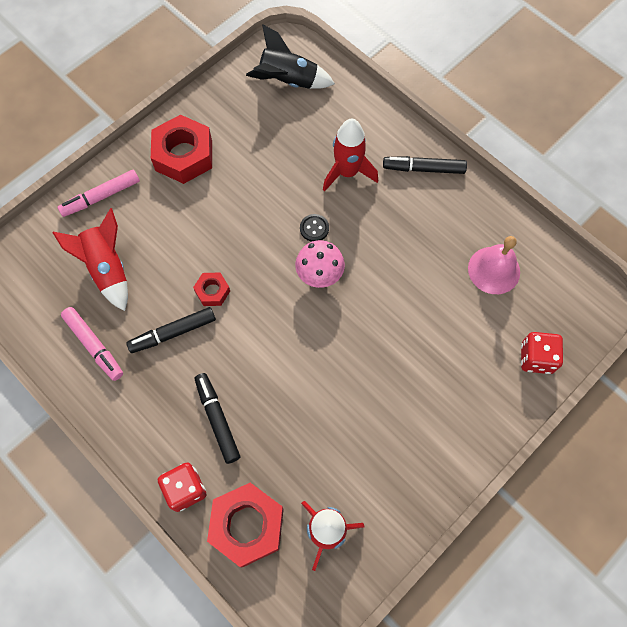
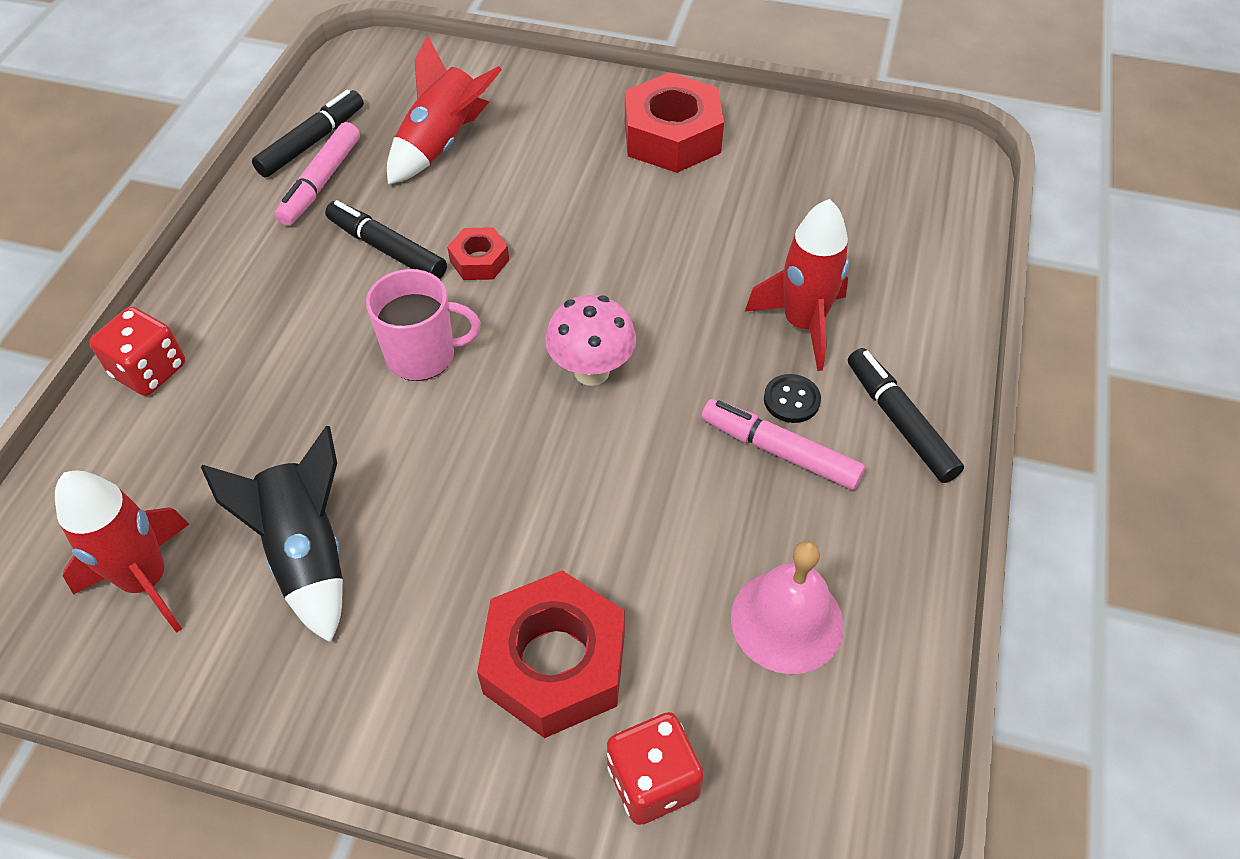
camera: 60 degrees right, 15 degrees down
(101, 197) = (544, 92): pink marker -> pink marker (779, 452)
(217, 419) = (277, 357): black marker -> black marker (312, 142)
(247, 526) = (119, 470): red nut -> red nut (554, 663)
(261, 347) = (422, 355): none -> pink mug
(288, 81) = (896, 186): black rocket -> black rocket (307, 554)
(314, 228) = (669, 328): black button -> black button (791, 400)

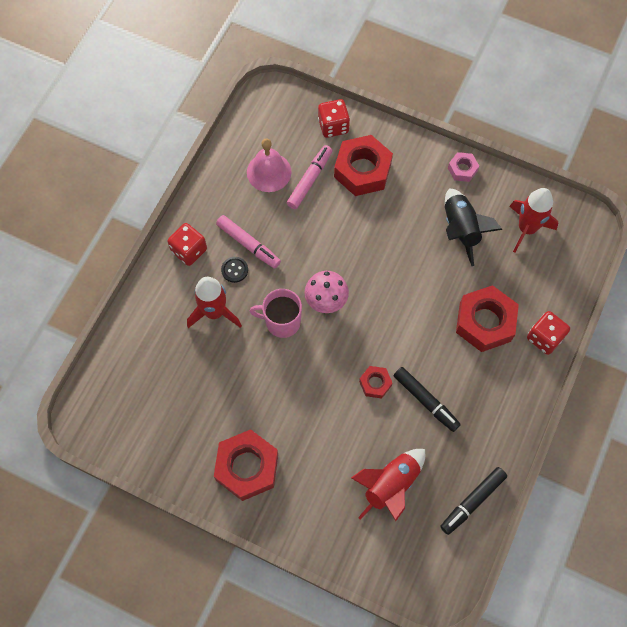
camera: 170 degrees left, 15 degrees up
(267, 380) = (485, 322): none -> red nut
(293, 709) = (462, 169): none -> pink nut
(321, 182) = (465, 462): pink marker -> pink marker (309, 180)
(422, 355) = (408, 325): pink mug -> pink mug (282, 322)
(899, 422) = (189, 250): black marker -> red dice

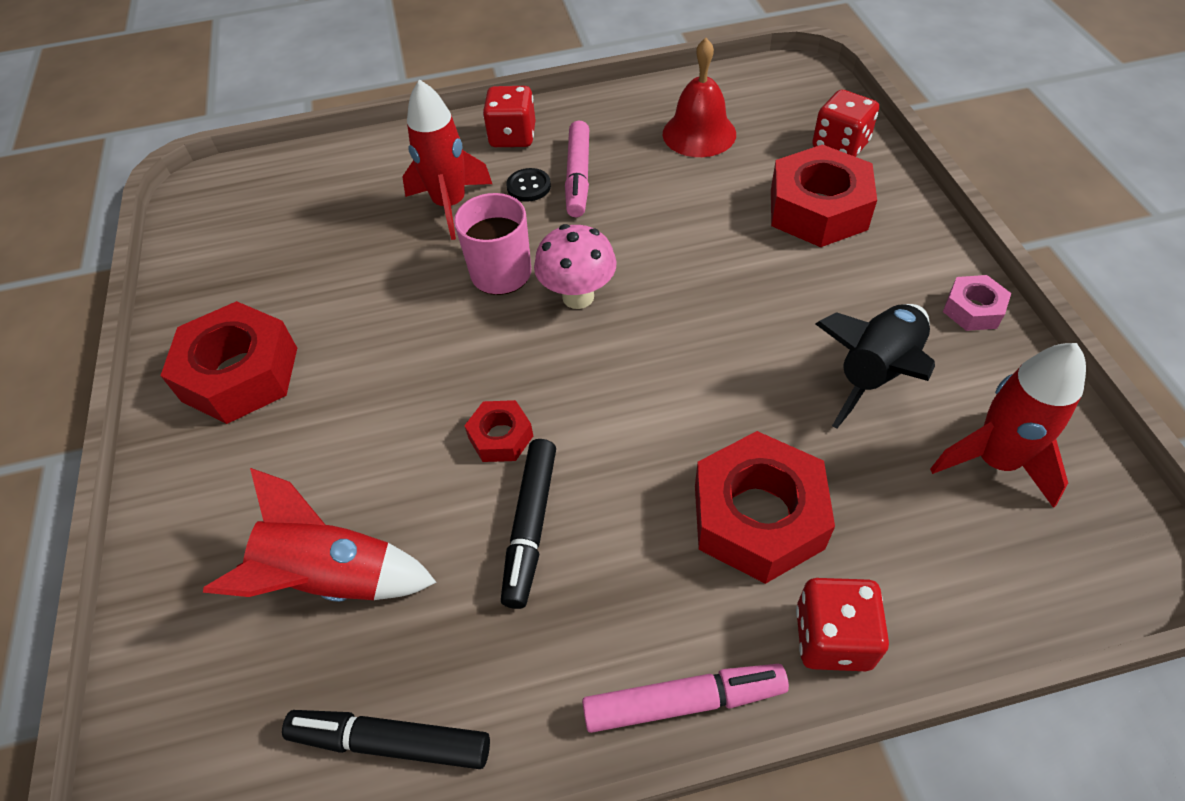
camera: 55 degrees right, 15 degrees down
(269, 172) = (699, 133): pink bell -> red bell
(309, 180) = (736, 172): pink marker -> pink marker (683, 701)

